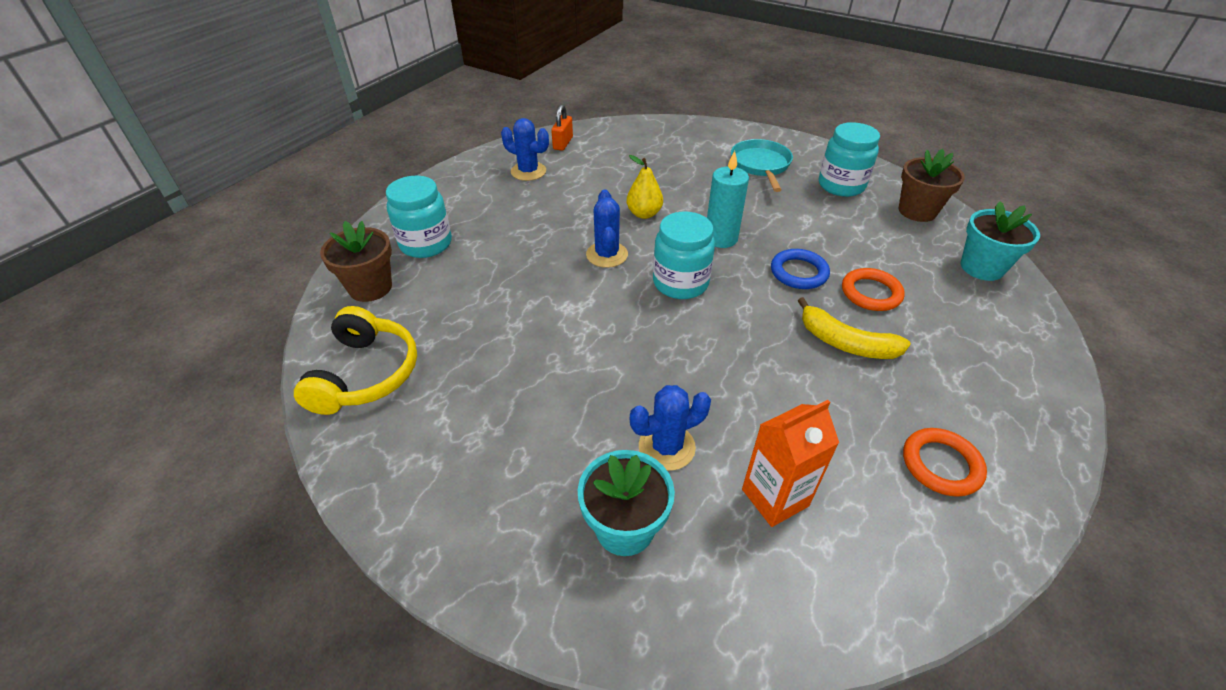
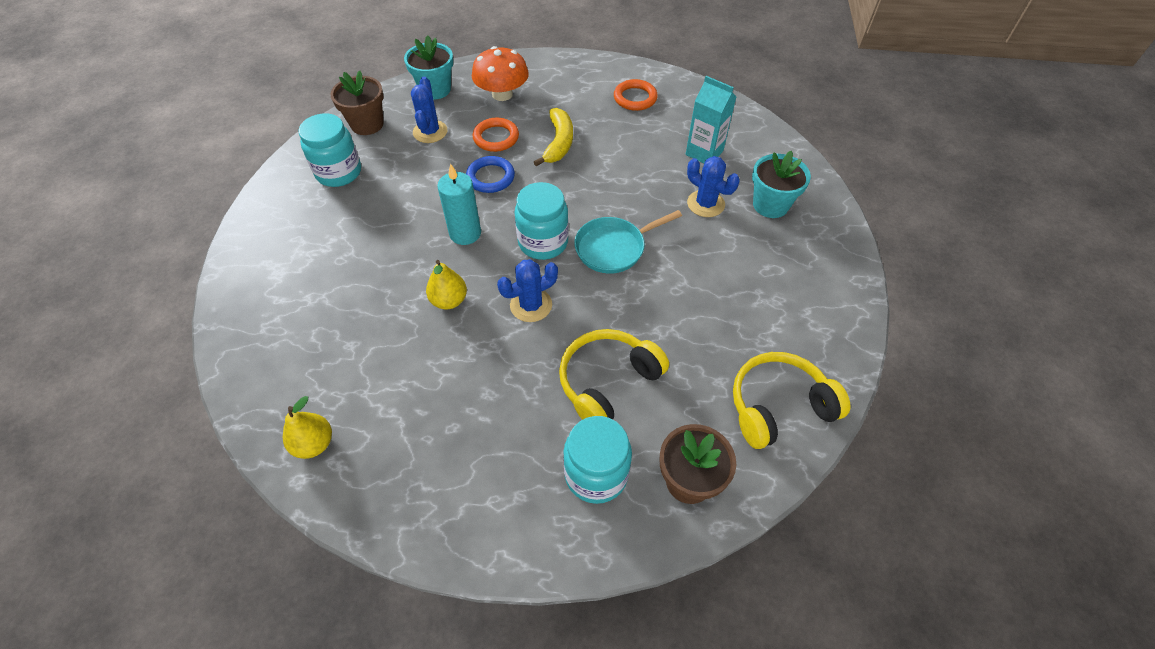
camera: 115 degrees left, 10 degrees up
(493, 274) = (607, 382): none -> yellow headphones
(528, 171) = (402, 449): blue cactus -> blue cactus (430, 132)
(563, 143) = (314, 444): orange padlock -> yellow pear
(761, 165) = (316, 235): turquoise pan -> turquoise pan (614, 248)
(775, 497) = (704, 153): orange carton -> turquoise carton
(966, 320) = (502, 94): none -> orange mushroom

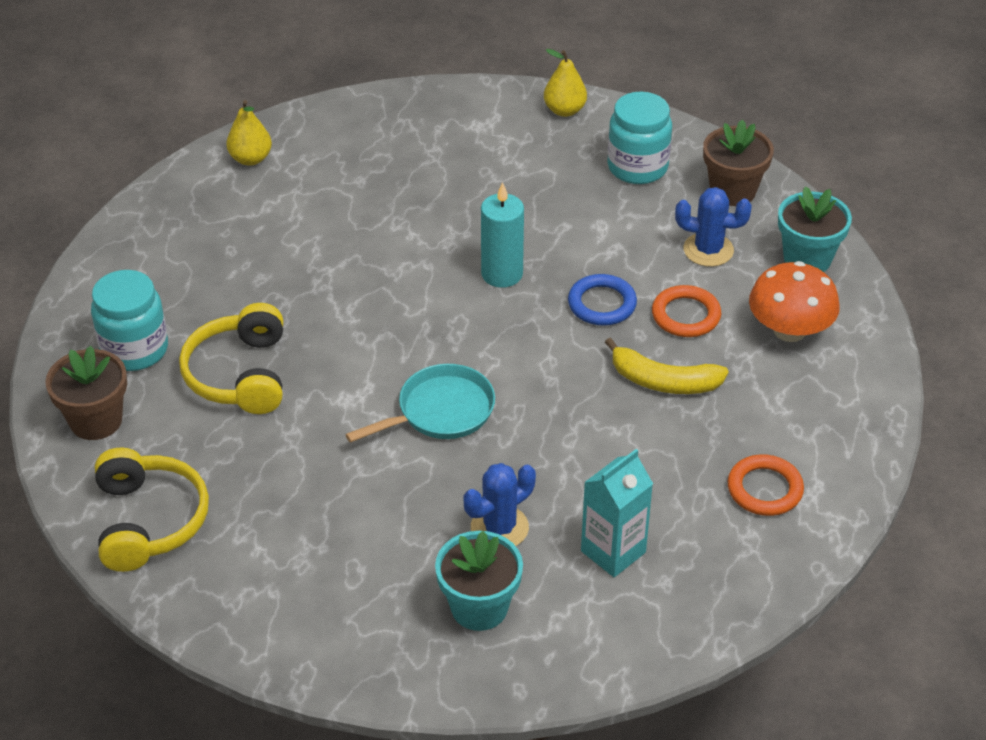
camera: 100 degrees right, 10 degrees down
(449, 300) = (397, 255): yellow pear -> yellow pear (564, 110)
(531, 305) = (369, 322): blue cactus -> none
(543, 242) = (468, 343): turquoise jar -> none
(607, 382) = (239, 374): yellow headphones -> yellow headphones turned 150 degrees counterclockwise
(614, 248) = (440, 411): turquoise pan -> turquoise pan turned 75 degrees clockwise

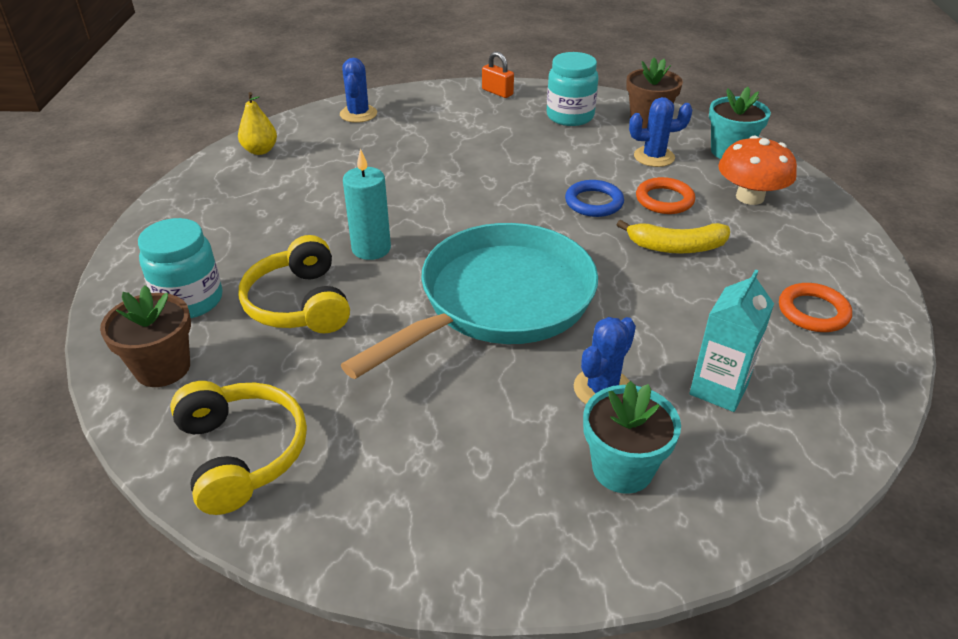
camera: 15 degrees left, 5 degrees down
(380, 119) = (358, 114): none -> blue cactus
(440, 411) = (498, 301): turquoise pan -> turquoise pan, size x1.94
(502, 274) = (502, 195): turquoise candle -> turquoise candle (371, 249)
(564, 110) = (497, 92): yellow pear -> orange padlock

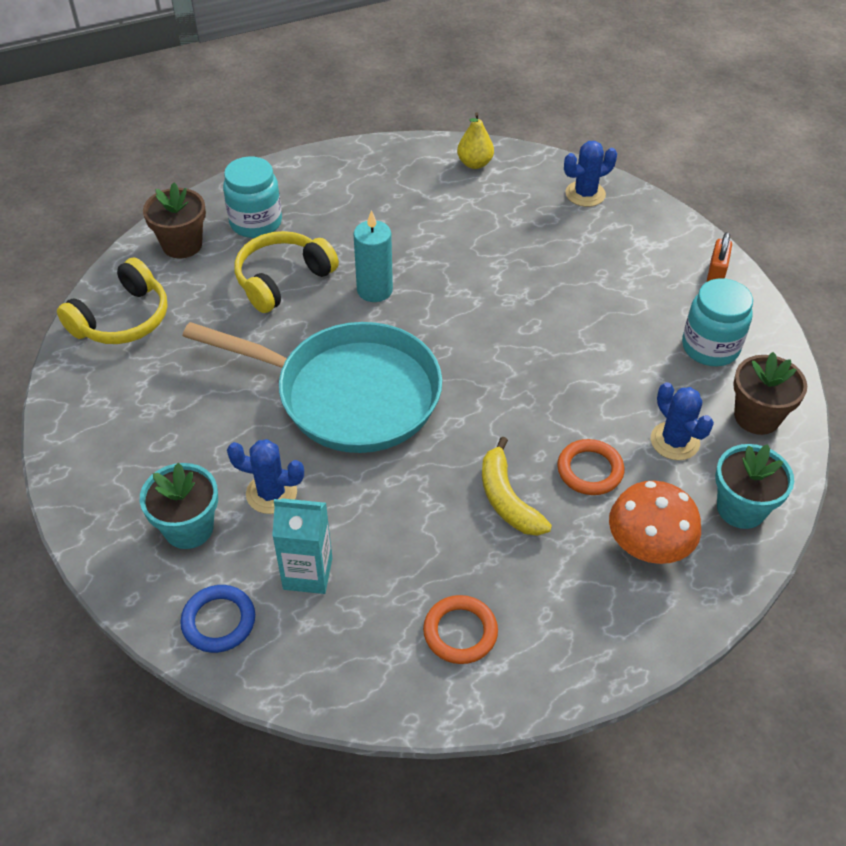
camera: 65 degrees right, 10 degrees up
(594, 202) = (546, 415): blue ring -> blue ring (219, 621)

